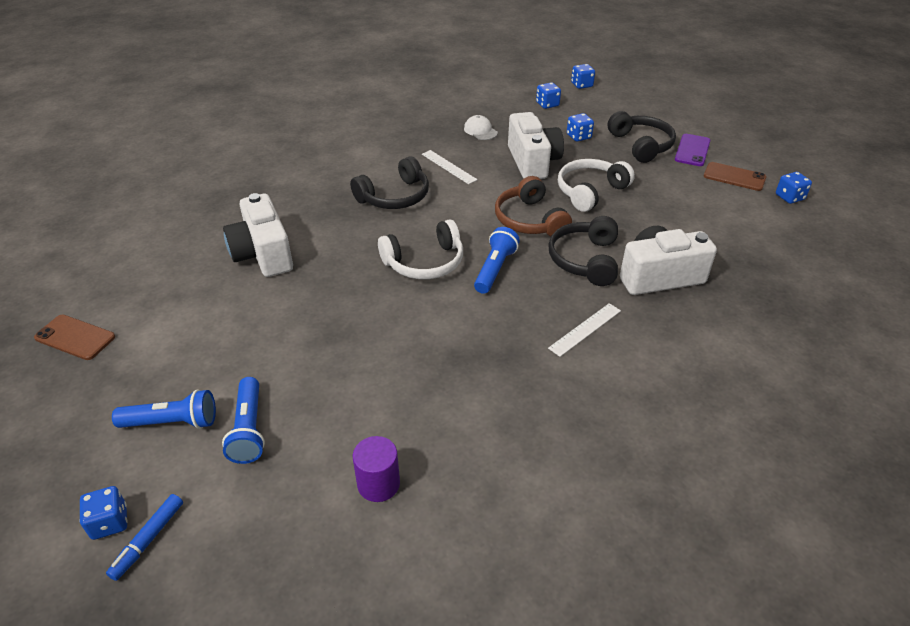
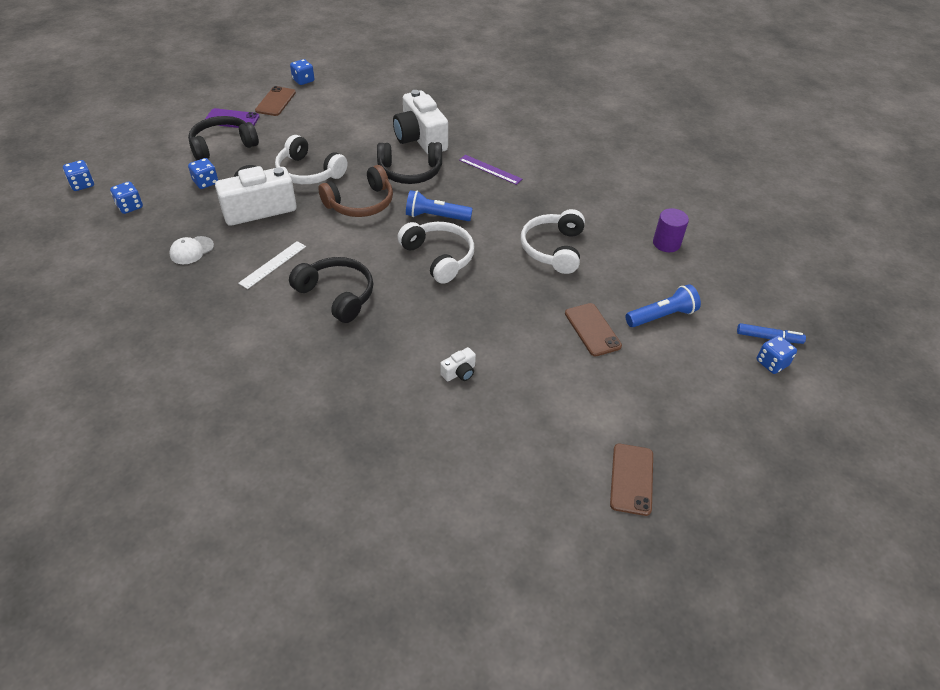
camera: 105 degrees left, 5 degrees up
(172, 422) = (680, 362): blue flashlight -> none
(263, 254) = (459, 372): white camera -> white camera, size x0.42
(263, 358) = (592, 329): none -> brown phone
(408, 356) = (553, 249): none -> white headphones
(585, 329) = (490, 169): white ruler -> purple ruler

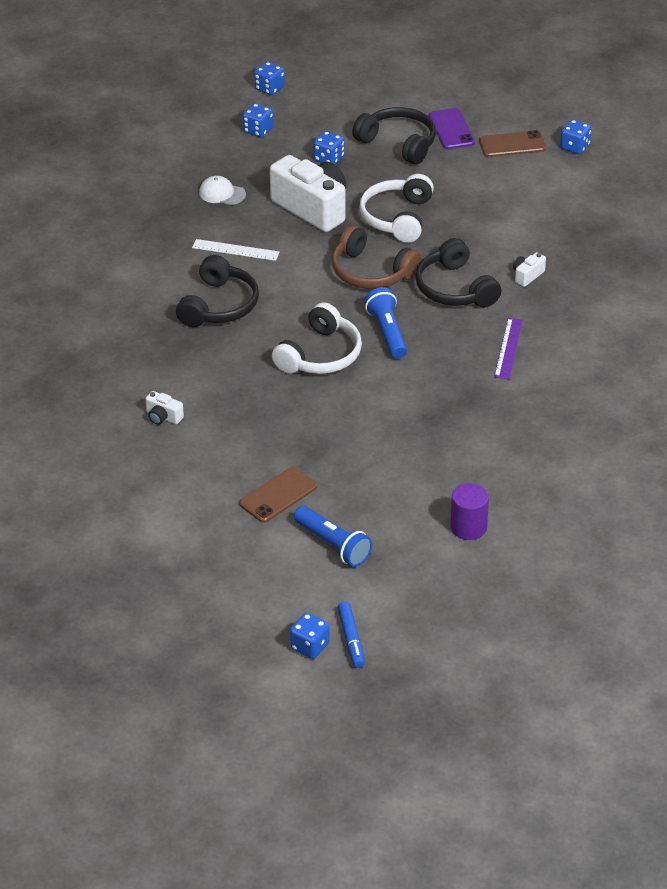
camera: 70 degrees right, 5 degrees down
(420, 139) = (527, 276): white camera -> white camera, size x0.42
(553, 249) = (393, 436): white headphones -> none
(631, 479) = (93, 562): brown phone -> none

